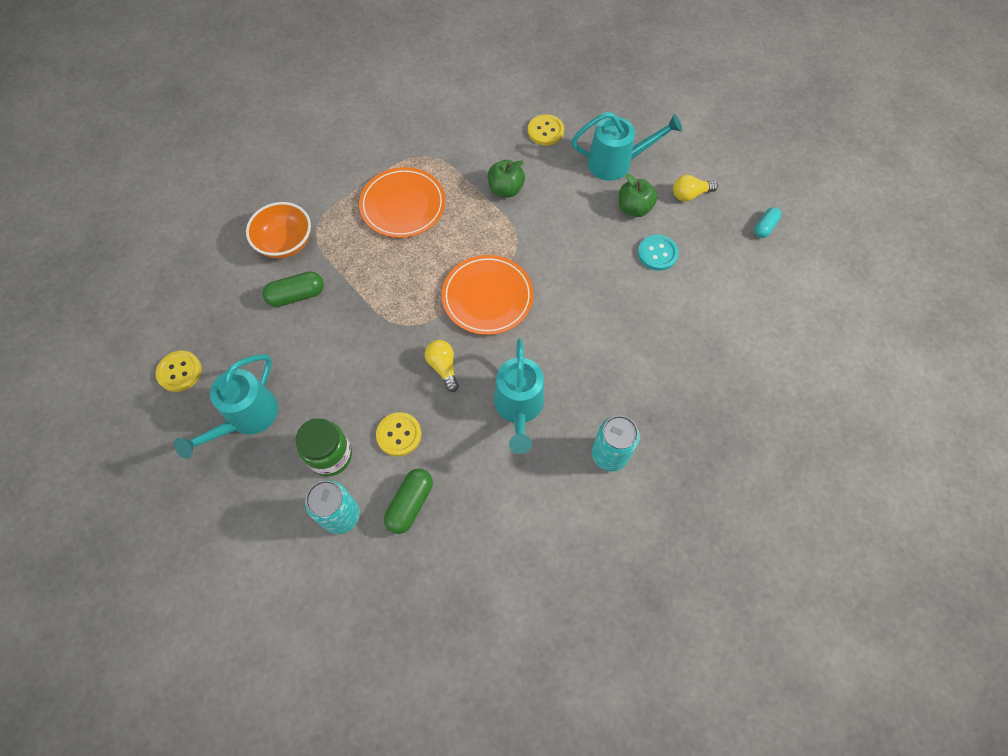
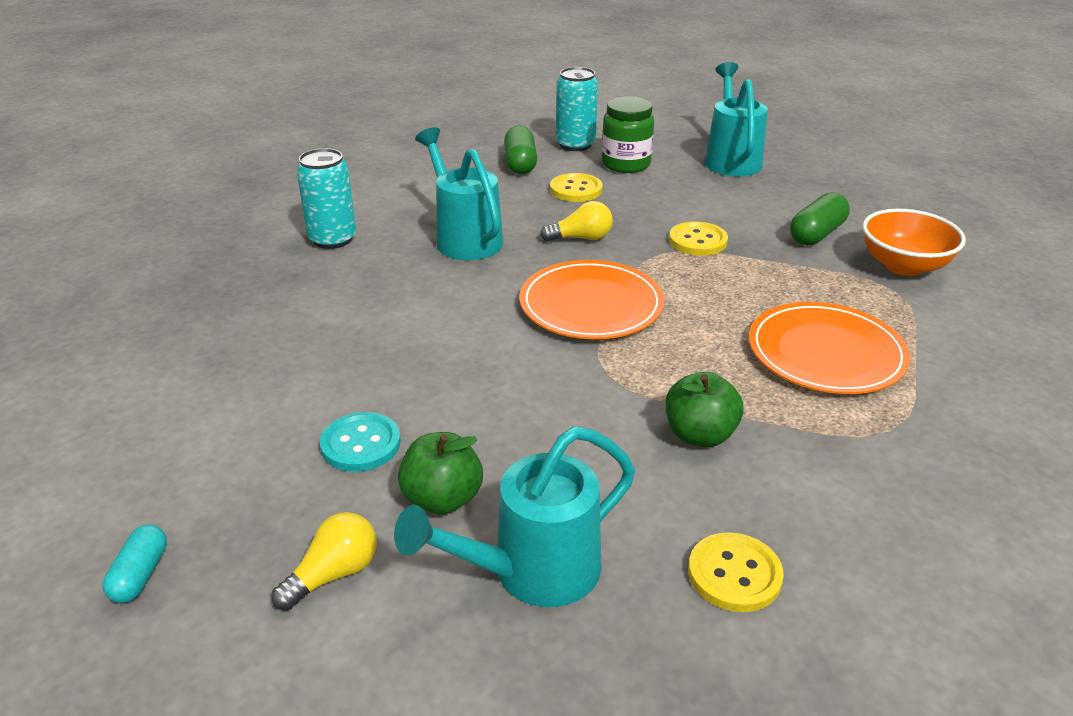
camera: 150 degrees right, 30 degrees down
(179, 372) = (835, 162): yellow button -> yellow button (697, 241)
(443, 367) = (581, 238): yellow light bulb -> yellow light bulb turned 45 degrees counterclockwise

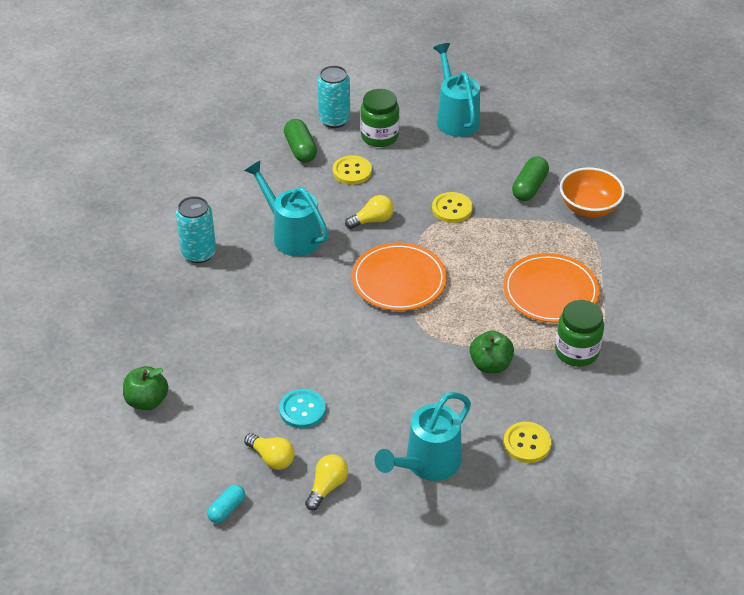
camera: 15 degrees left, 10 degrees up
(140, 575) = (227, 509): turquoise capsule -> turquoise capsule turned 45 degrees clockwise
(269, 506) = (272, 458): none -> yellow light bulb
(442, 499) = (364, 434): green apple -> green apple (147, 401)
(857, 442) = (576, 351): none -> green jar

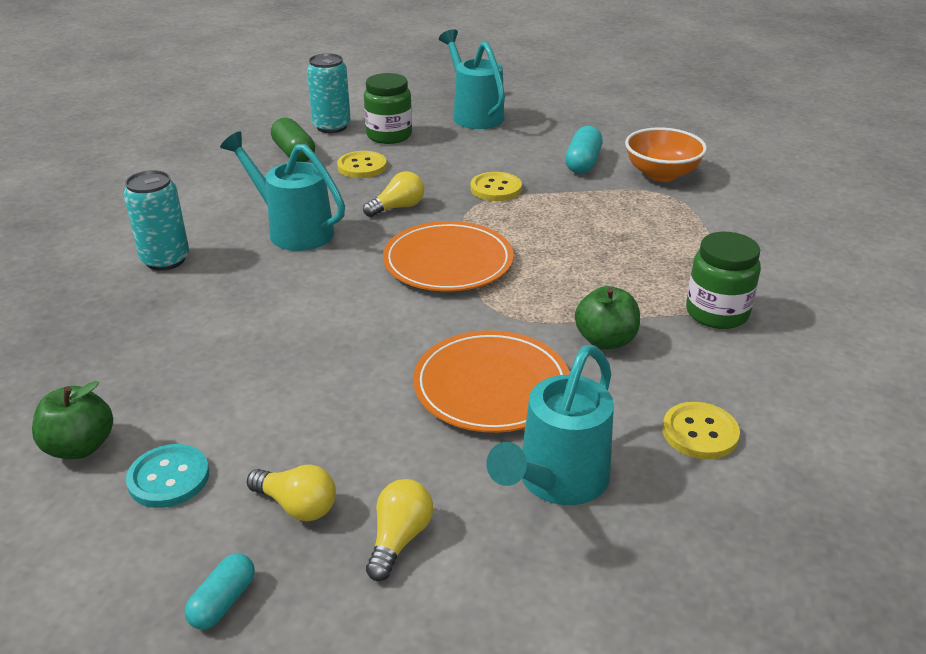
camera: 10 degrees left, 10 degrees down
(302, 410) = (338, 429): turquoise button -> turquoise button (169, 478)
(529, 187) = (583, 163): green capsule -> turquoise capsule
(550, 291) = (652, 254): orange plate -> orange plate (491, 386)

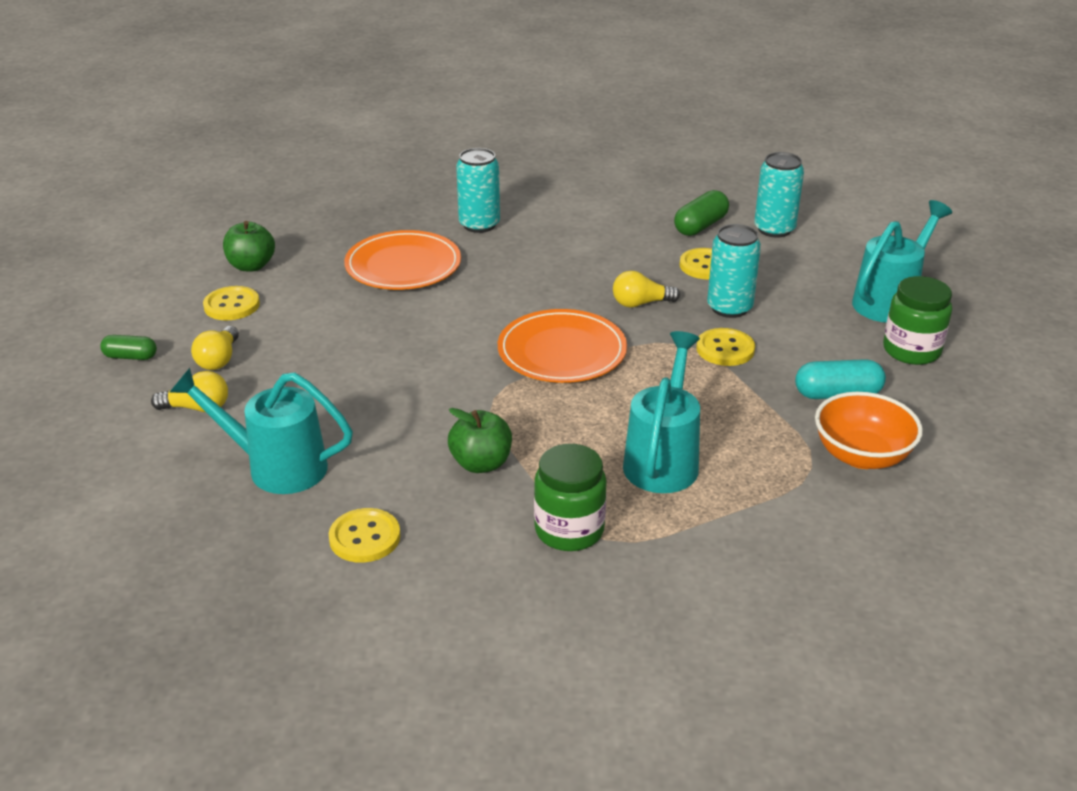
camera: 70 degrees right, 0 degrees up
(169, 478) = (232, 305): turquoise button -> yellow button
(223, 602) = (130, 357): turquoise capsule -> green capsule
(293, 230) = (561, 264): turquoise watering can -> turquoise watering can (663, 460)
(389, 135) = (786, 263): green jar -> green jar (911, 351)
(398, 207) = (641, 303): yellow light bulb -> yellow light bulb turned 135 degrees clockwise
(436, 172) = (729, 308): none -> turquoise can
(491, 386) = (383, 413): orange plate -> orange plate (403, 265)

